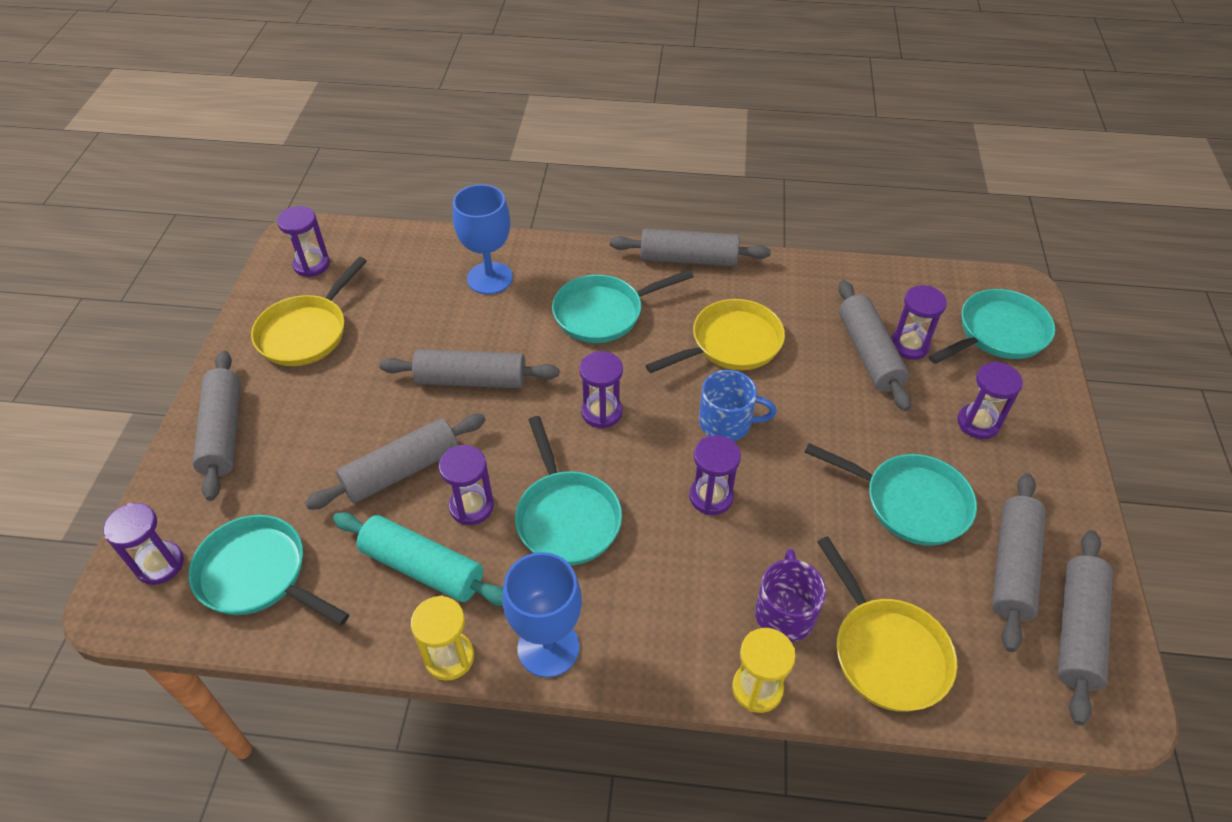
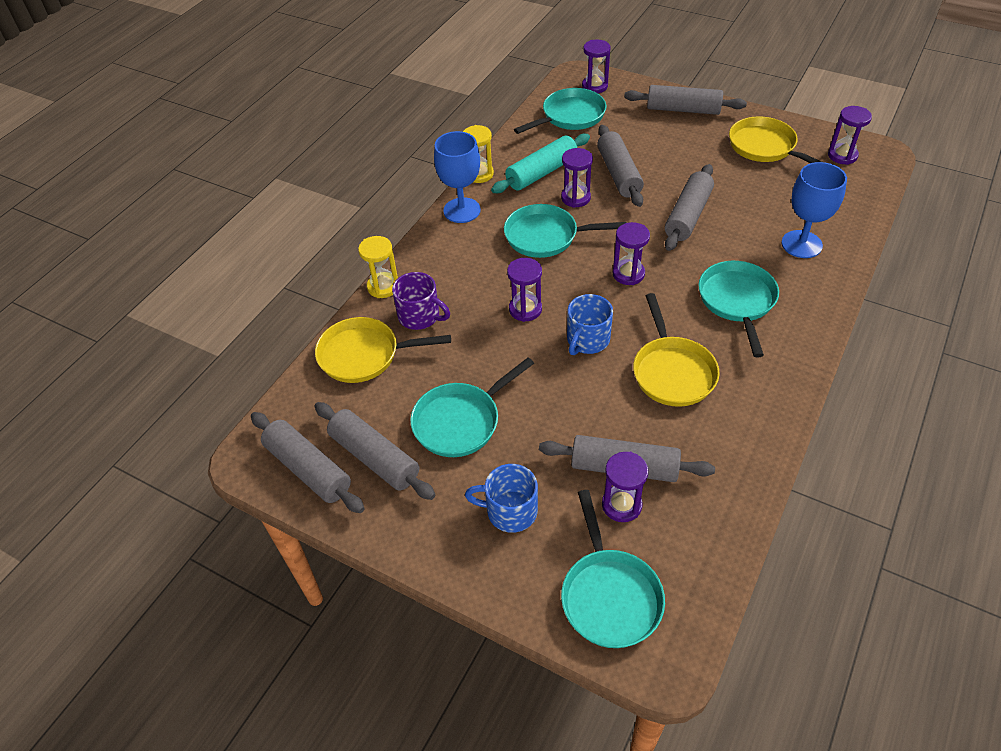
camera: 115 degrees right, 0 degrees up
(688, 259) = (795, 378): grey rolling pin -> none
(978, 423) = (510, 511): purple hourglass -> blue mug

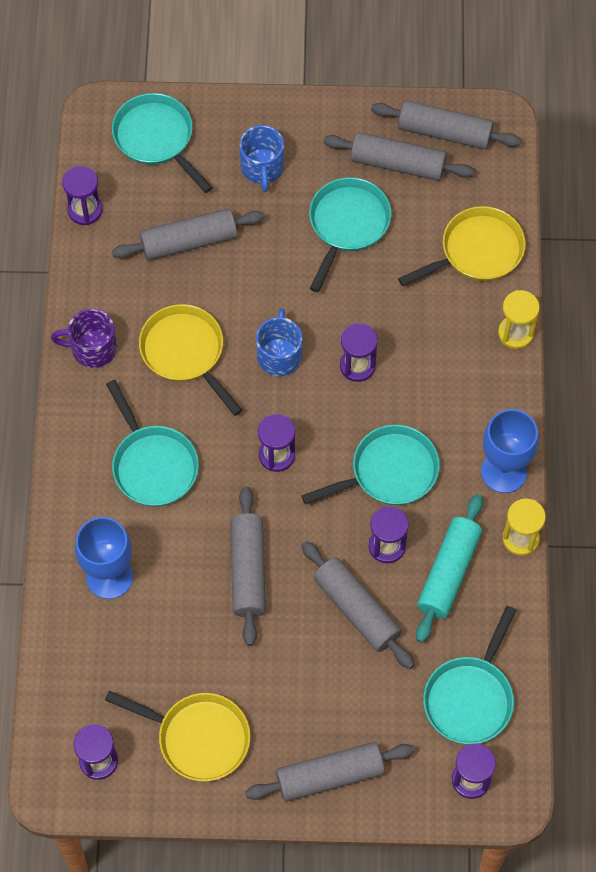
camera: 150 degrees right, 15 degrees up
(420, 316) = (454, 315): purple mug -> purple mug (92, 348)
(510, 511) = (262, 168): blue mug -> blue mug turned 105 degrees clockwise
(621, 505) = (177, 209): purple hourglass -> purple hourglass (85, 210)

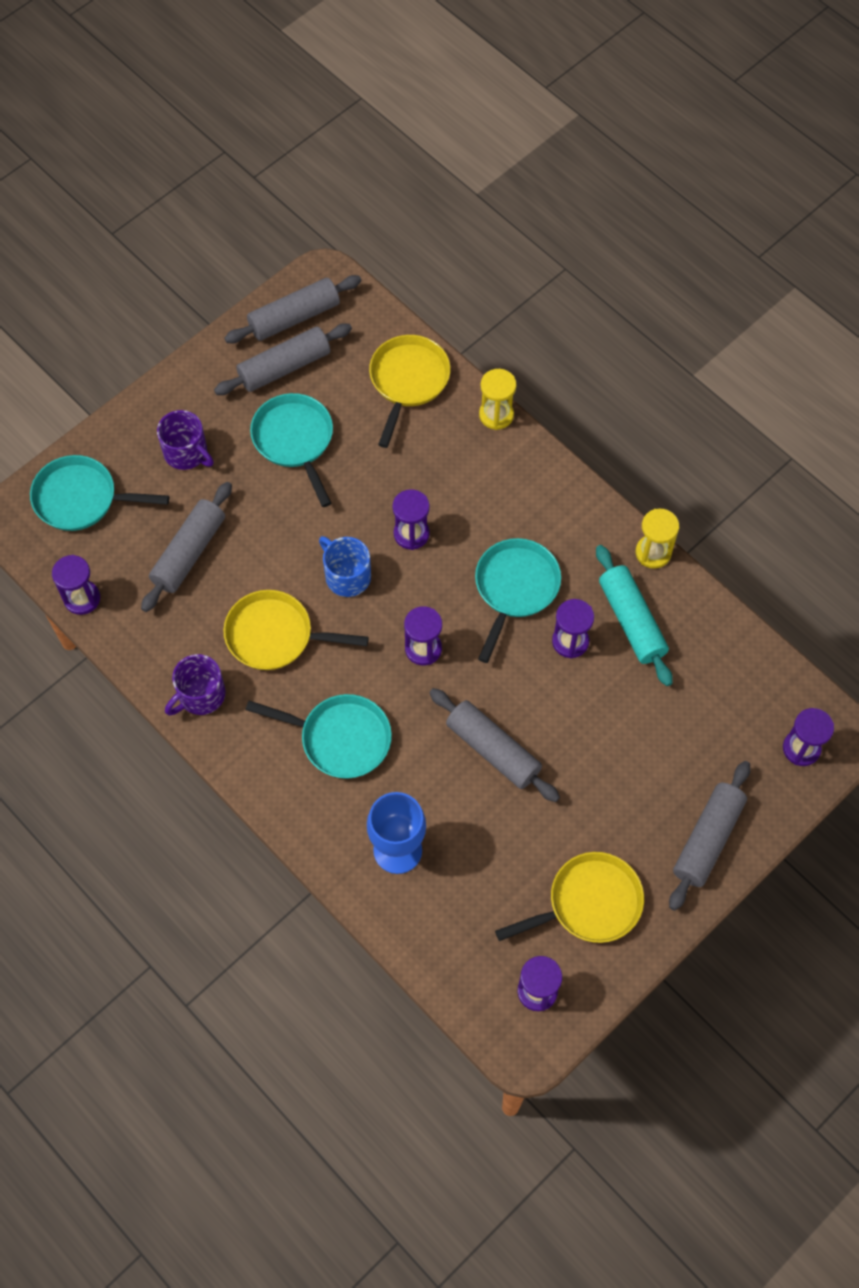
camera: 45 degrees left, 0 degrees up
(262, 168) = (186, 453): blue mug -> purple mug
(356, 610) = (598, 705): grey rolling pin -> none
(470, 697) = (739, 692): turquoise pan -> none
(504, 471) = (592, 517): blue goblet -> none

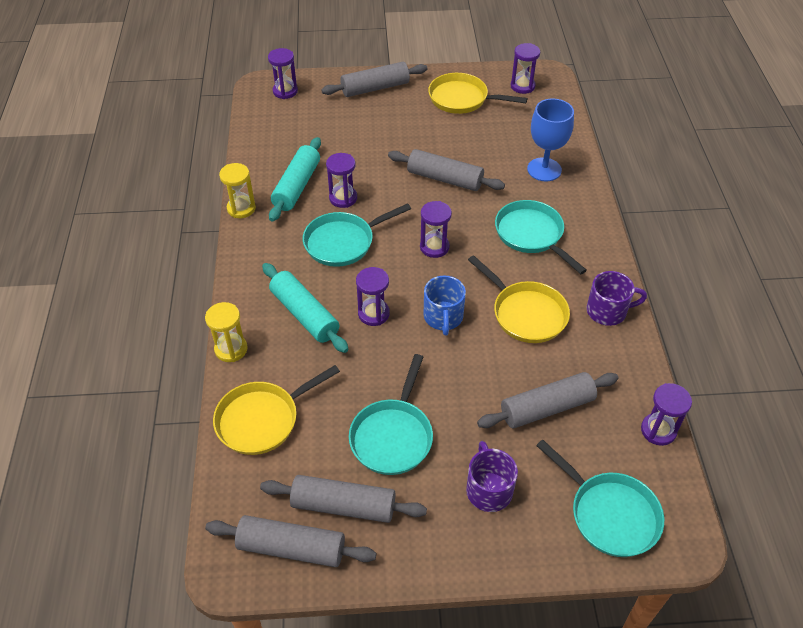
camera: 140 degrees left, 15 degrees down
(470, 489) = (305, 314): none -> turquoise rolling pin
(493, 750) = (445, 179): grey rolling pin -> grey rolling pin turned 60 degrees counterclockwise

